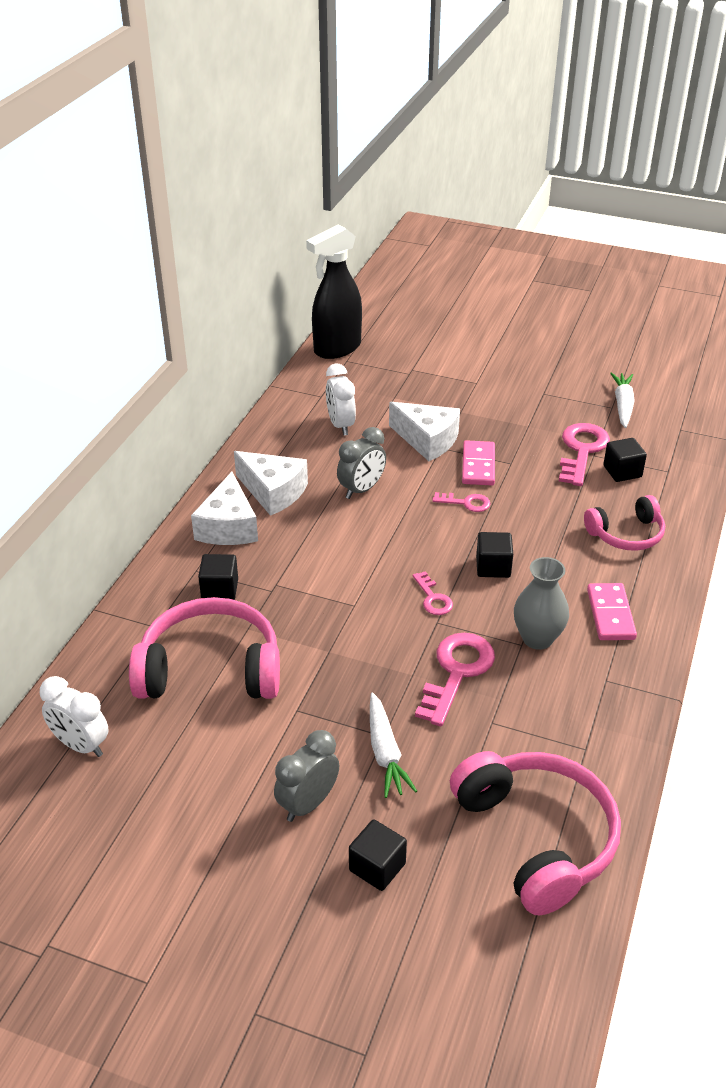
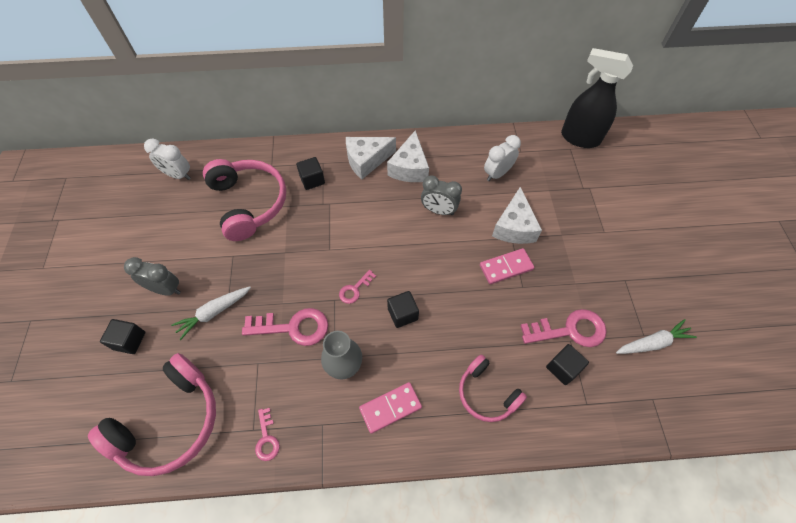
camera: 65 degrees right, 20 degrees up
(81, 745) = (178, 175): white clock -> white clock turned 75 degrees counterclockwise
(466, 503) = (460, 274): pink key -> pink key (267, 438)

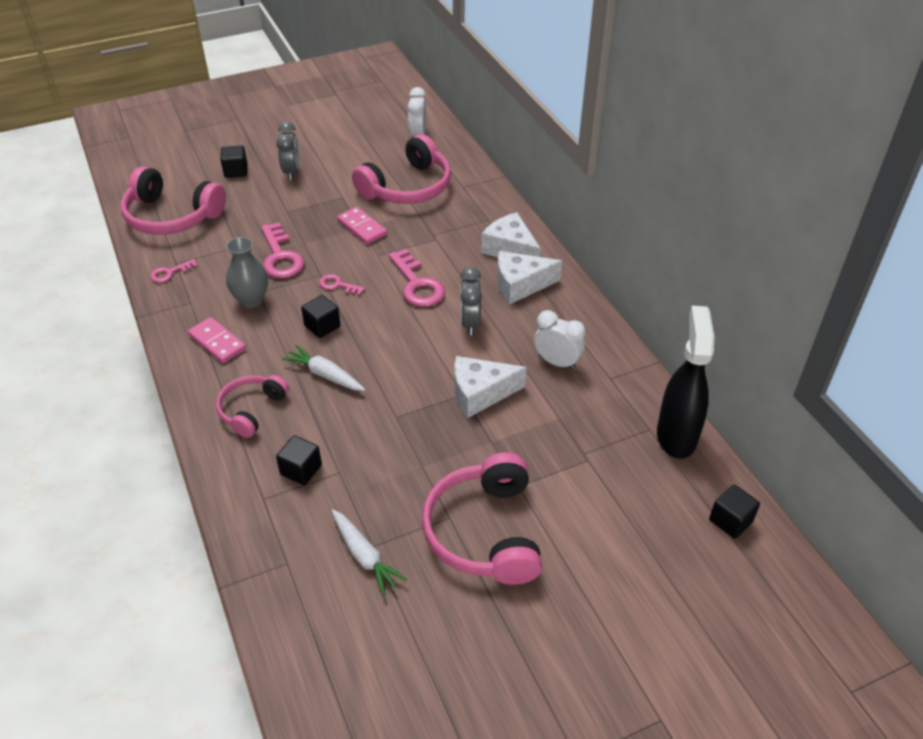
camera: 70 degrees right, 15 degrees down
(214, 313) = (278, 206): white carrot -> white carrot (325, 375)
(312, 180) = (460, 219): black cube -> black cube (730, 520)
(506, 267) = (417, 396): pink domino -> pink domino (362, 227)
(569, 330) = (352, 469): pink key -> pink key (417, 284)
(640, 263) = (485, 532): none -> pink headphones

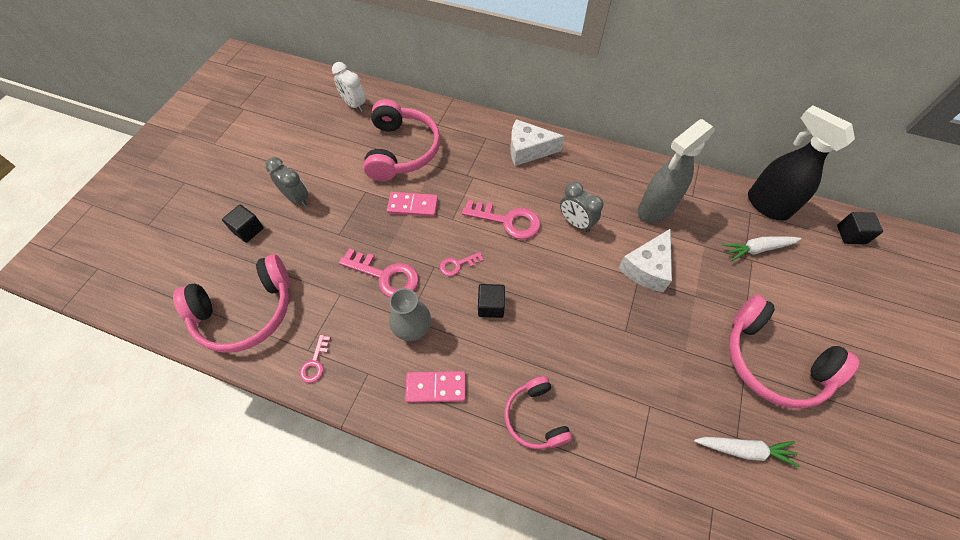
camera: 45 degrees left, 15 degrees up
(301, 470) = (627, 429): black cube -> none
(325, 375) = (544, 342): white carrot -> white carrot (757, 249)
(520, 285) = (567, 171): white cheese -> none
(557, 362) = (655, 209): white clock -> grey spray bottle

